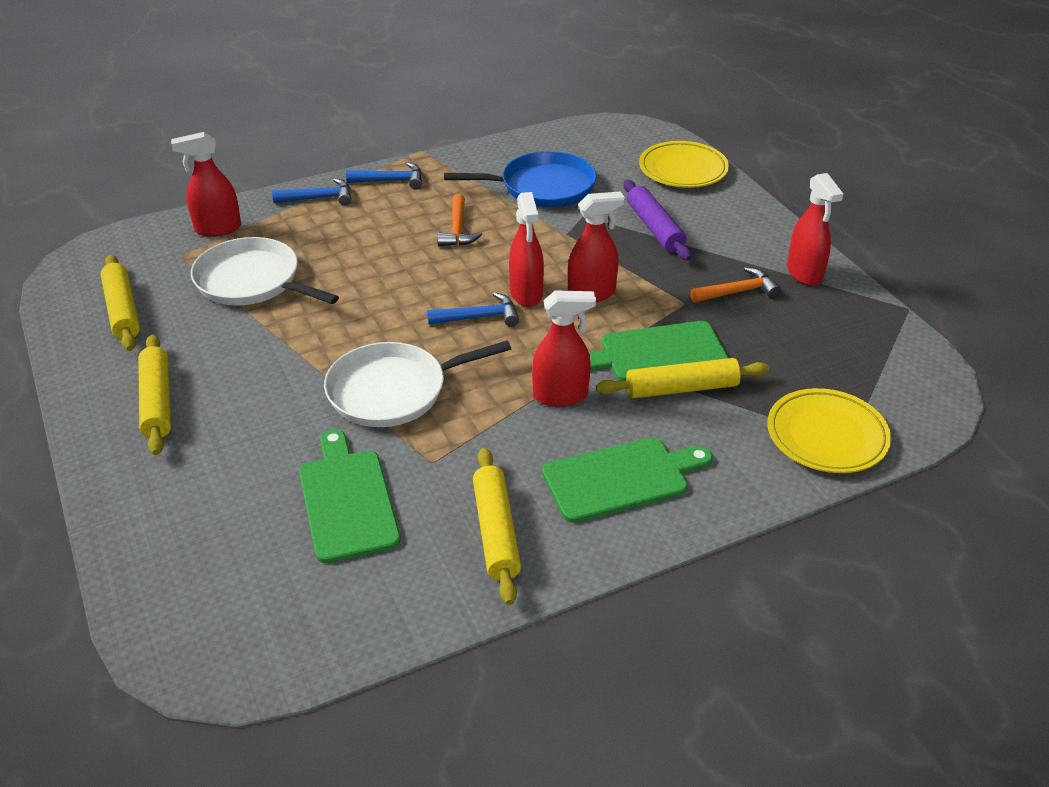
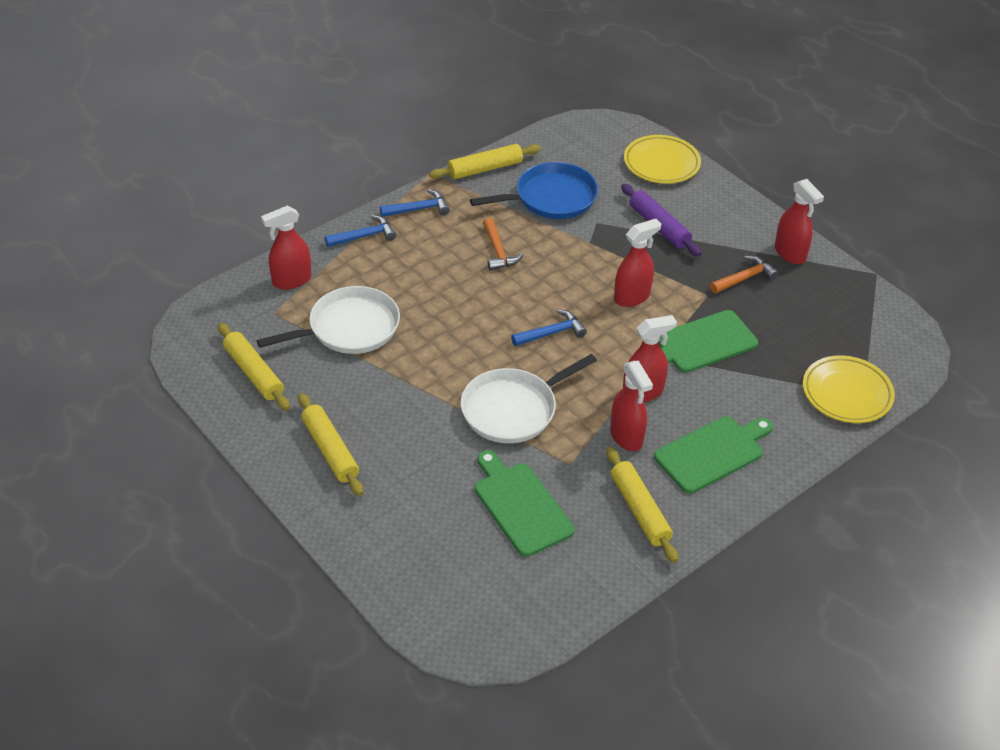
camera: 15 degrees left, 5 degrees up
(252, 281) = (349, 328): white pan -> white pan turned 135 degrees clockwise
(526, 294) = (580, 305): red spray bottle -> red spray bottle (626, 437)
(681, 389) = (730, 371): yellow rolling pin -> yellow rolling pin (485, 169)

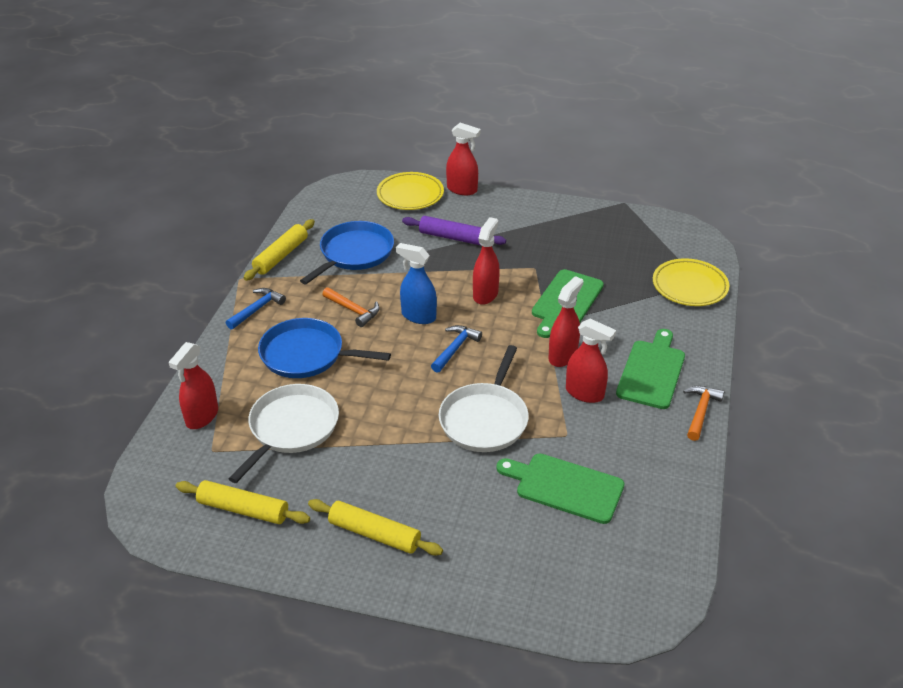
camera: 35 degrees left, 5 degrees down
(364, 236) = (231, 351): blue hammer -> none
(421, 271) = (307, 355): none -> blue pan
(549, 286) = (418, 316): none -> blue spray bottle
(640, 510) = (648, 439): yellow rolling pin -> none
(744, 278) = (547, 244): orange hammer -> orange hammer (700, 411)
(790, 253) = (558, 215): red spray bottle -> red spray bottle (462, 189)

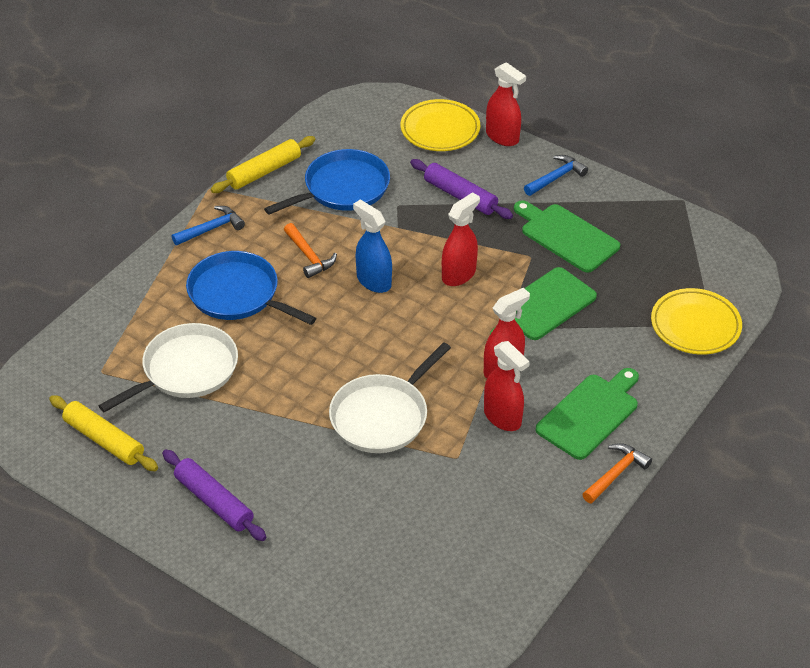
camera: 20 degrees right, 5 degrees up
(202, 417) = (106, 333): red spray bottle -> none
(375, 534) = (214, 501): yellow rolling pin -> purple rolling pin
(455, 348) = (393, 329): blue hammer -> blue hammer (556, 177)
(565, 487) = (424, 511): green cutting board -> green cutting board (567, 236)

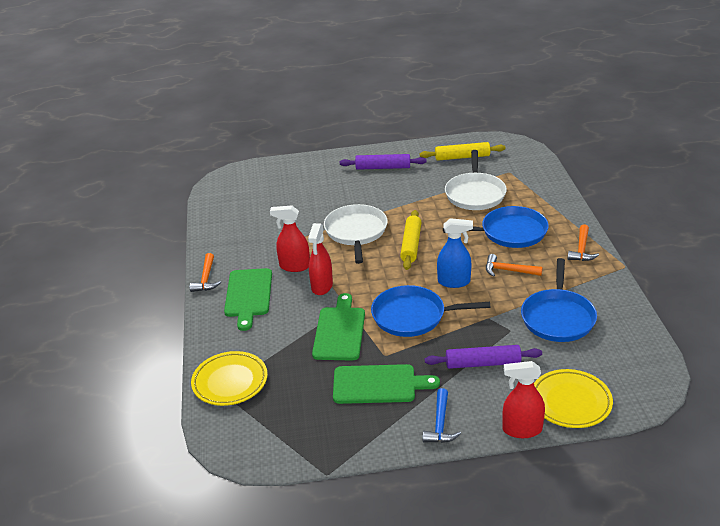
camera: 140 degrees right, 10 degrees down
(211, 229) = (581, 249): blue hammer -> orange hammer
(264, 172) = (617, 295): yellow rolling pin -> yellow rolling pin (411, 245)
(459, 274) = (413, 316): red spray bottle -> blue pan

